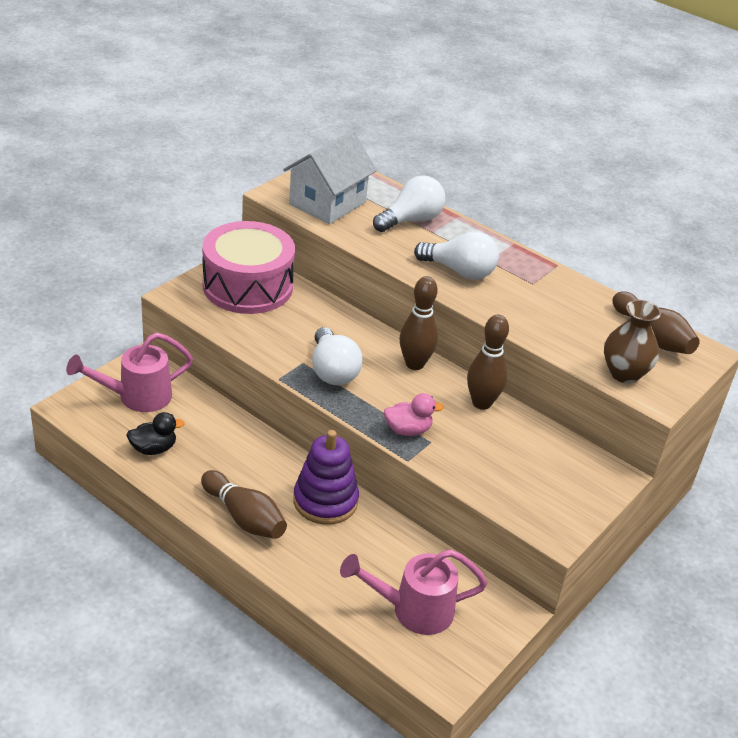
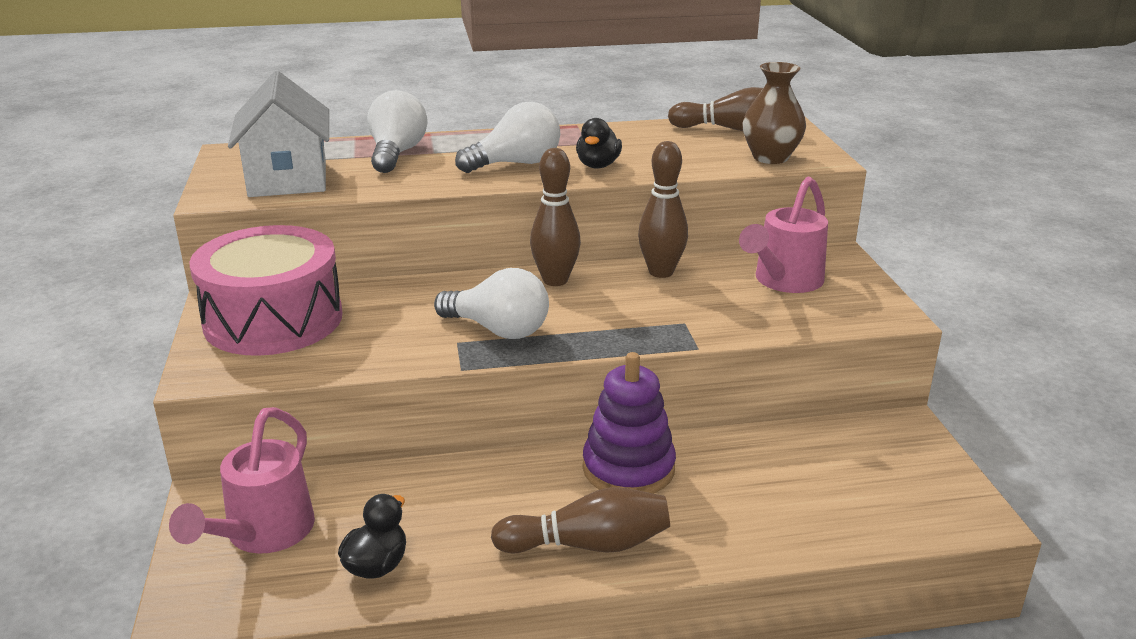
camera: 45 degrees left, 10 degrees down
(408, 430) = (651, 327): pink duck -> none
(413, 610) = (854, 487): pink watering can -> pink watering can (784, 281)
(503, 304) = (598, 165): none -> black duck

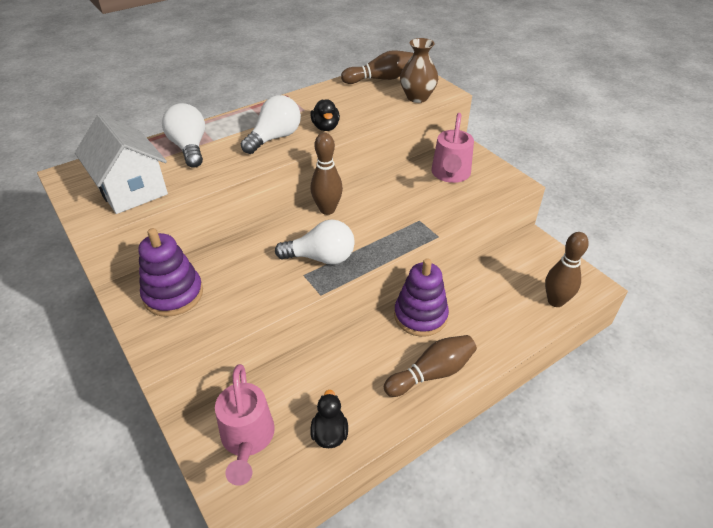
camera: 25 degrees left, 15 degrees up
(273, 320) = (173, 294): pink drum -> purple stacking toy
(661, 272) = (382, 186): brown bowling pin -> brown bowling pin (555, 301)

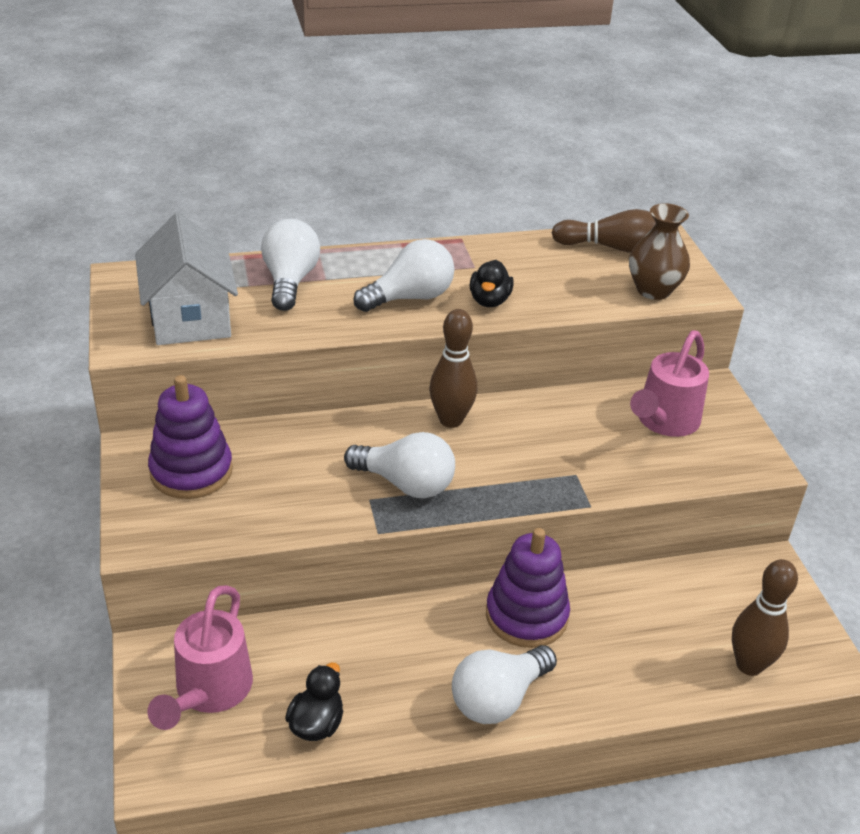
camera: 20 degrees right, 5 degrees down
(432, 373) = (498, 699): brown bowling pin -> white light bulb

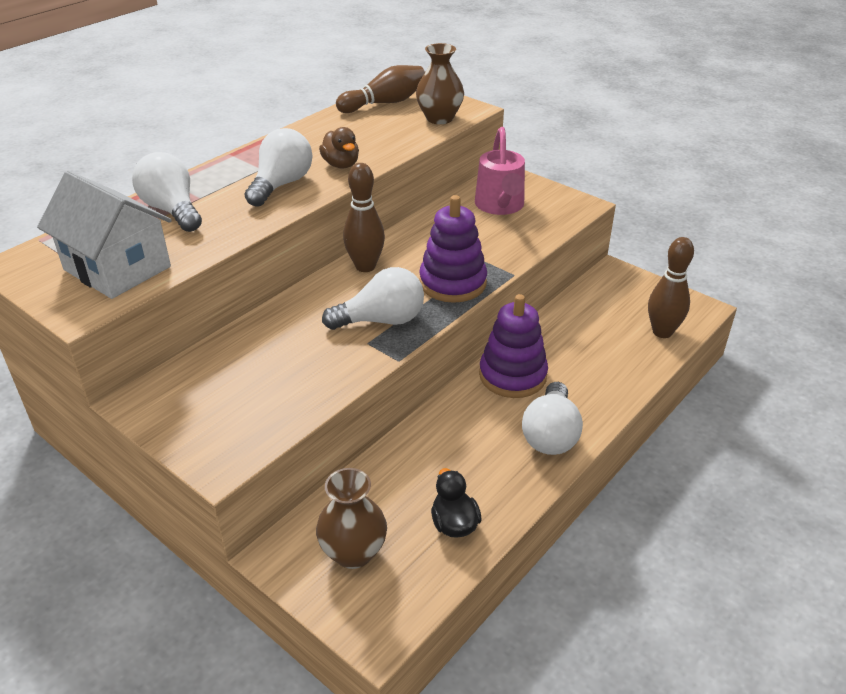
camera: 35 degrees left, 0 degrees up
(191, 471) = (206, 393): purple stacking toy -> purple stacking toy (452, 283)
(209, 691) = (353, 552): pink watering can -> brown vase
(489, 301) = (341, 165): black duck -> brown duck

